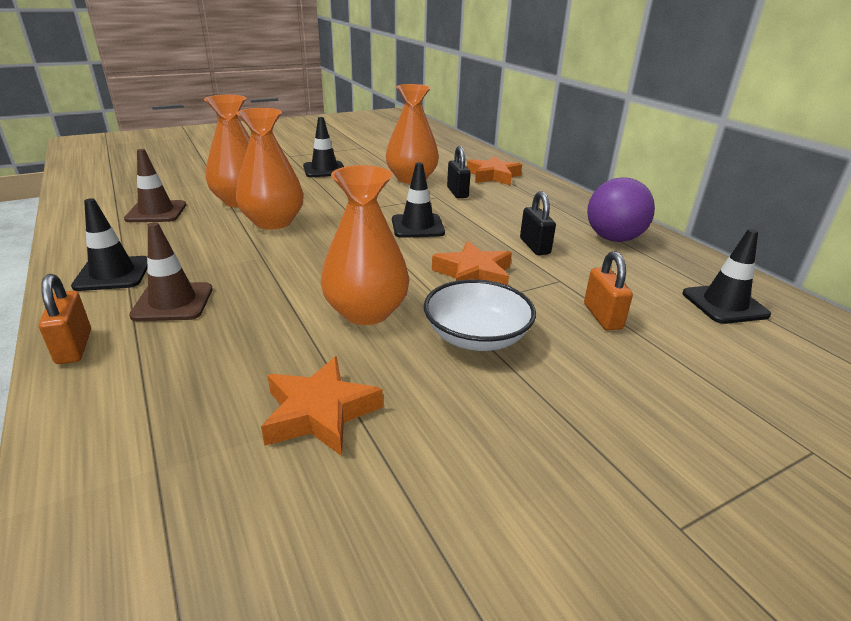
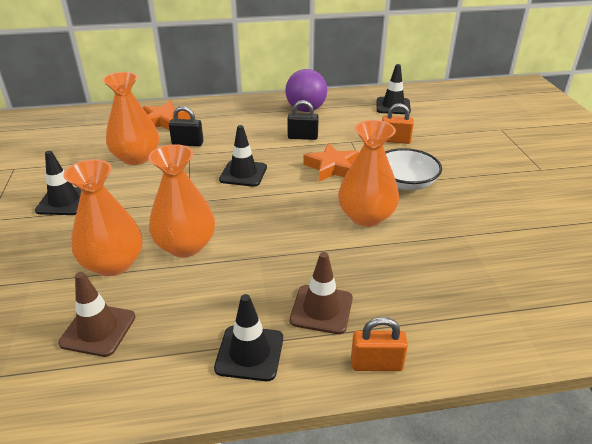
camera: 70 degrees left, 5 degrees up
(320, 413) = (469, 247): orange star -> none

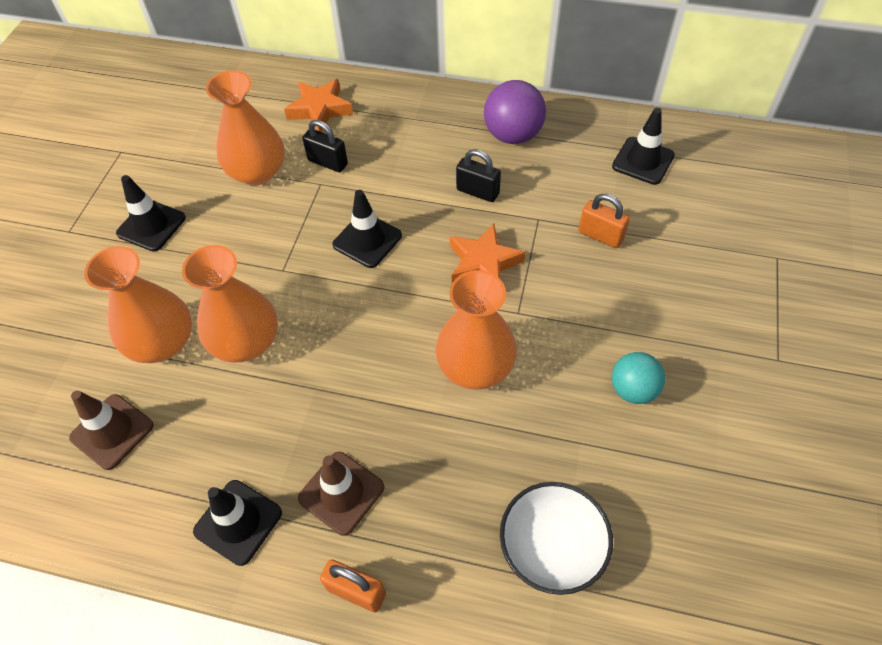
camera: 25 degrees right, 20 degrees up
(405, 183) = (563, 323): white bowl -> white bowl (552, 546)
(473, 202) = (633, 389): none -> turquoise ball

